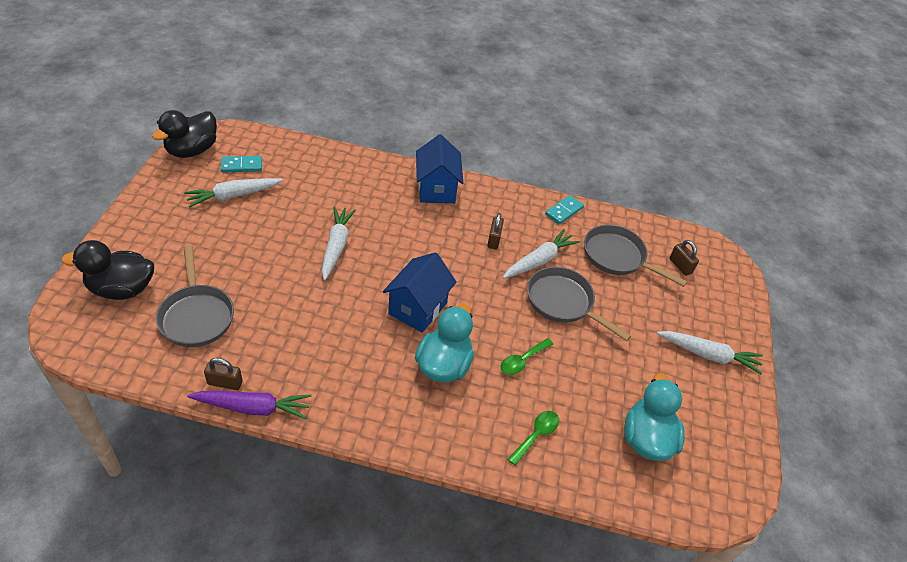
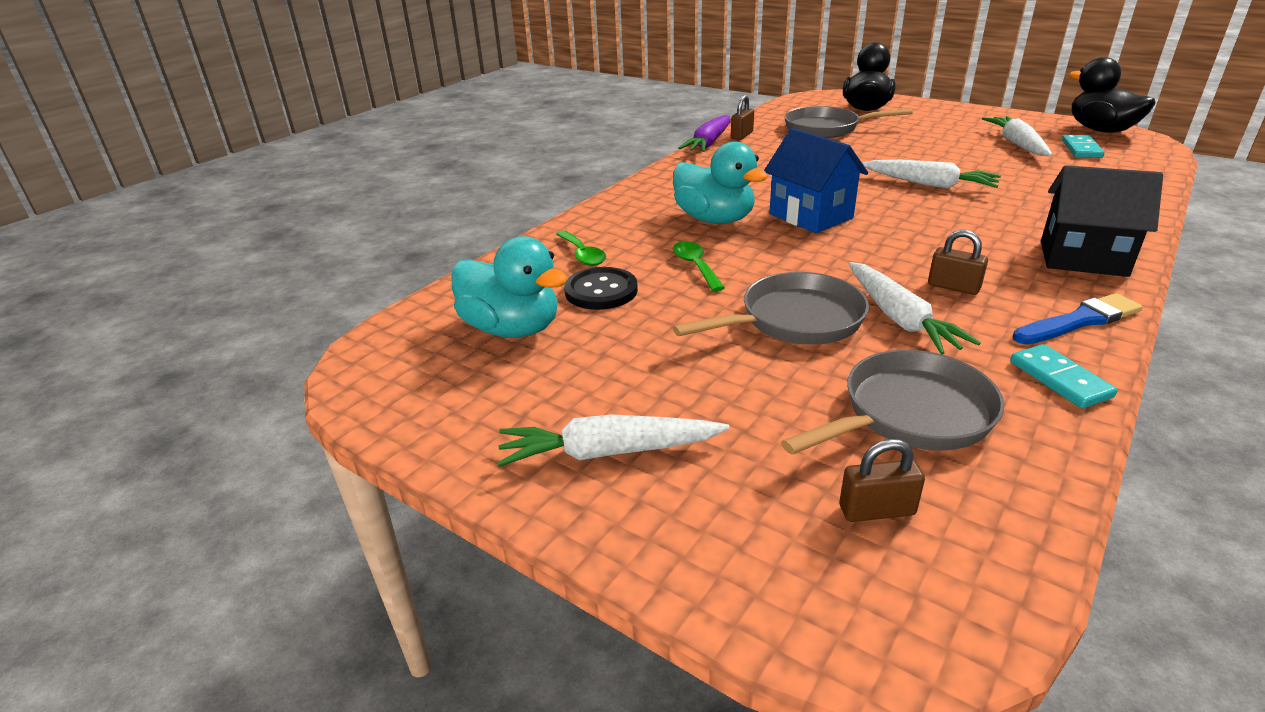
camera: 120 degrees right, 15 degrees down
(436, 189) = (1083, 258): blue house -> black house
(508, 199) = (1079, 321): none -> blue brush
(579, 405) = (601, 291): none -> black button
(709, 355) = (608, 452): white carrot -> white carrot turned 45 degrees clockwise

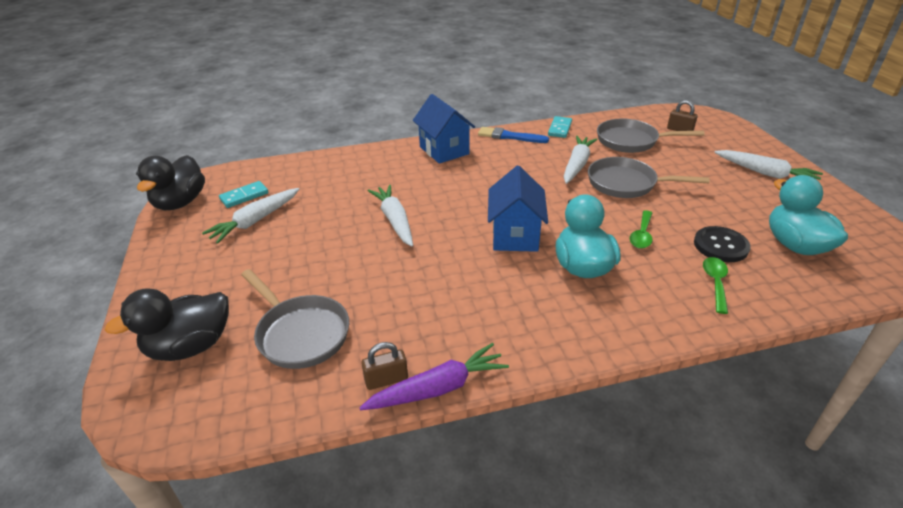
camera: 140 degrees left, 5 degrees up
(953, 287) = (526, 165): brown padlock -> none
(1083, 258) = (444, 150): black house -> blue house

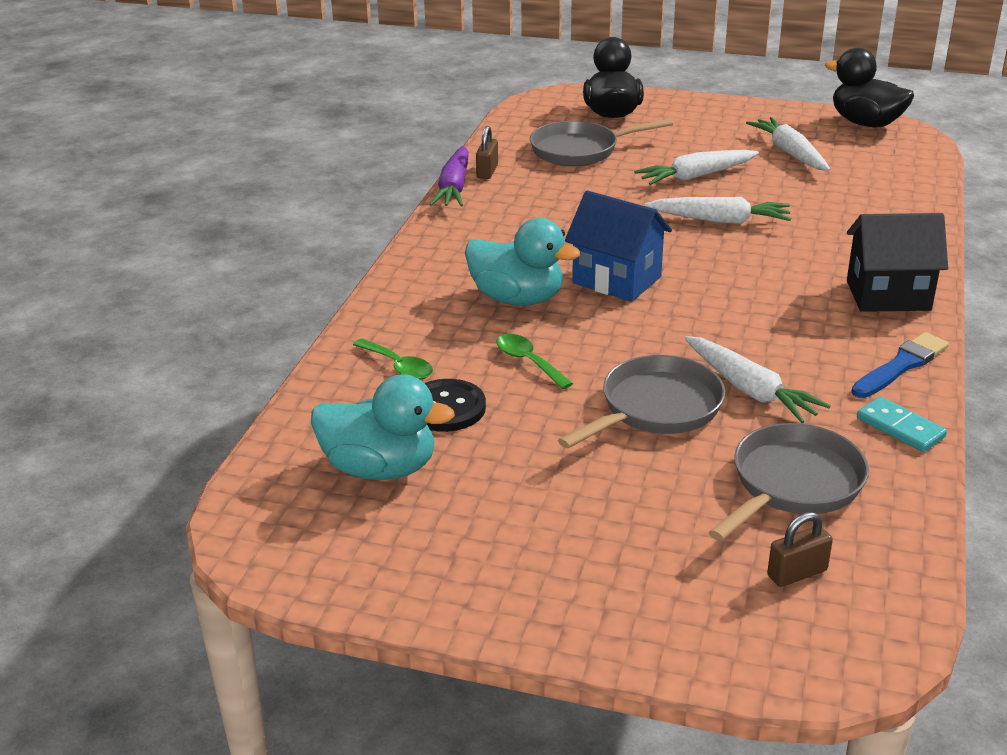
camera: 120 degrees right, 5 degrees down
(244, 196) = (853, 153): turquoise domino -> none
(444, 150) = (888, 295): blue house -> black house
(766, 173) = (554, 573): white carrot -> white carrot (695, 176)

